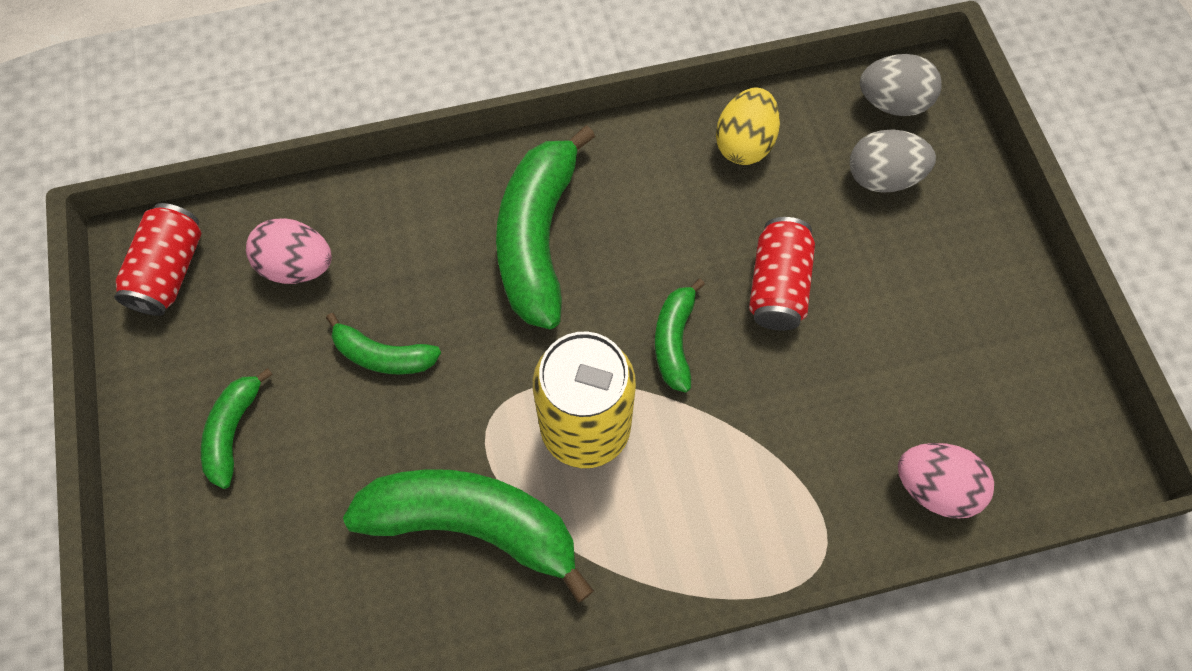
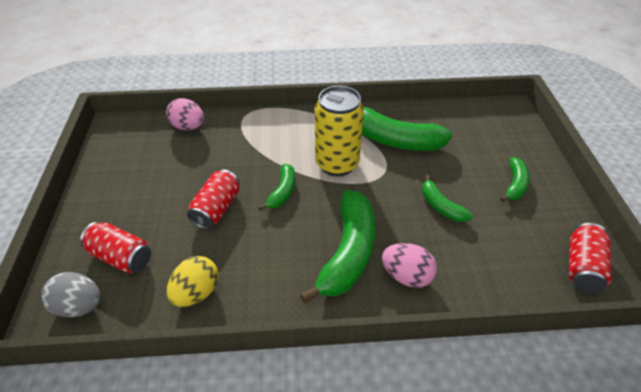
camera: 170 degrees left, 20 degrees down
(298, 266) = (499, 258): pink egg -> pink egg (406, 276)
(383, 355) = (440, 206): green banana -> green banana turned 150 degrees counterclockwise
(882, 177) = (121, 257): grey egg -> red can

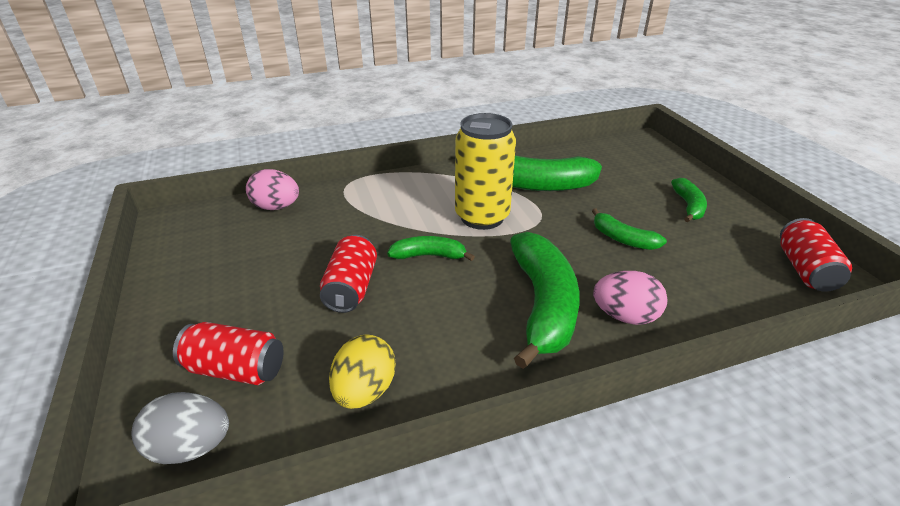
camera: 15 degrees left, 10 degrees down
(282, 192) = (429, 256): green banana -> green banana turned 90 degrees counterclockwise

